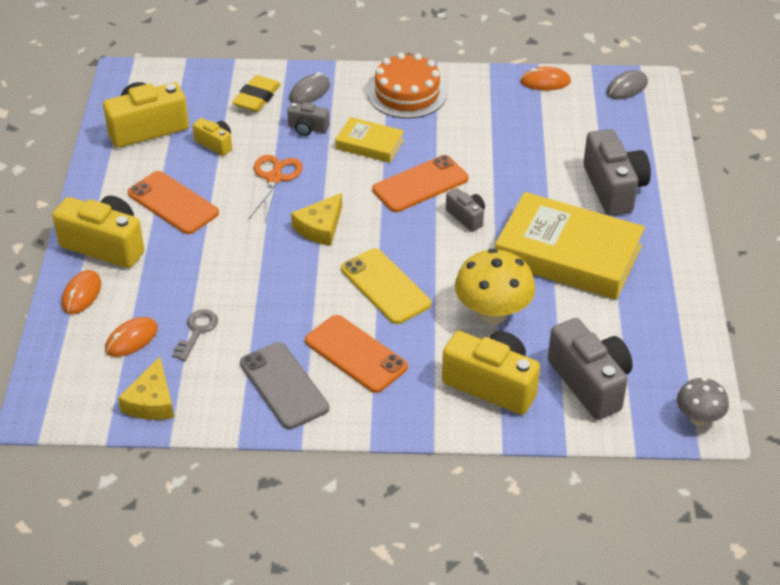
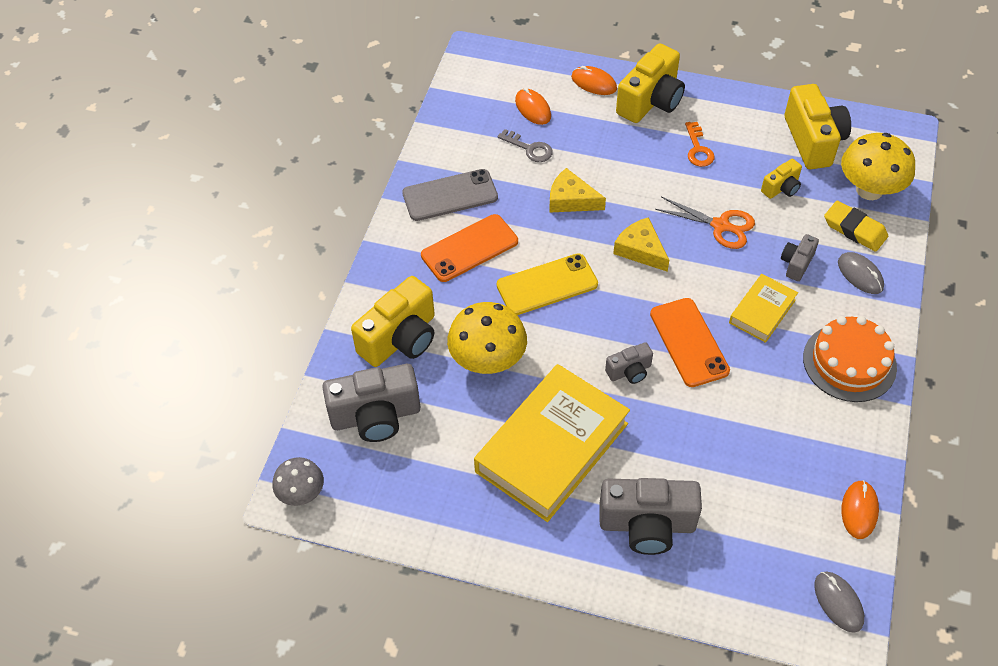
camera: 105 degrees right, 10 degrees up
(151, 401) = (462, 115): yellow cheese -> yellow cheese (571, 200)
(173, 203) = (698, 149): orange phone -> orange key
(205, 91) = (869, 190): none -> yellow mushroom

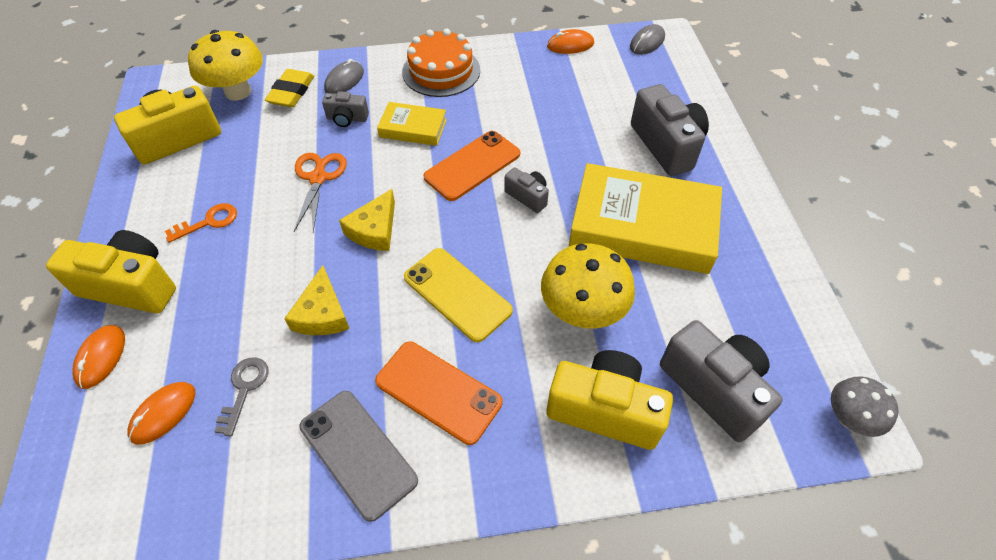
camera: 115 degrees left, 0 degrees up
(781, 188) = (252, 147): yellow camera -> none

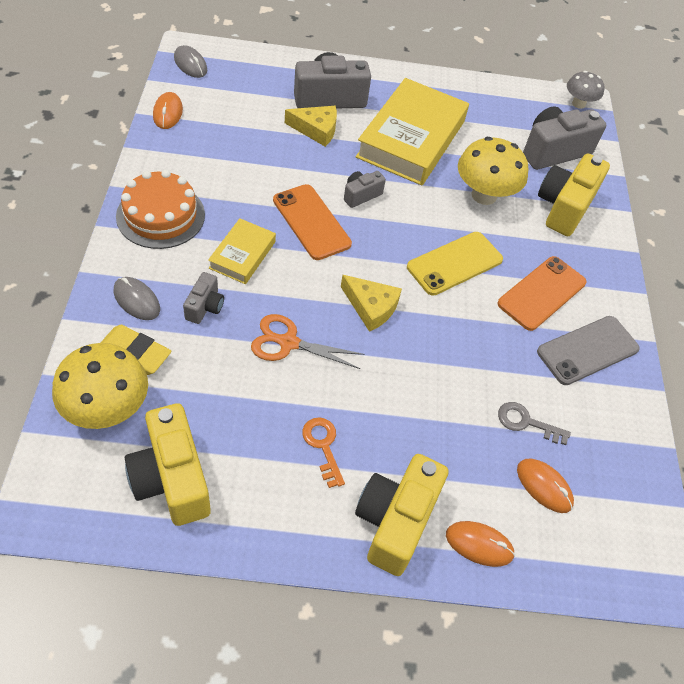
camera: 85 degrees left, 0 degrees up
(322, 313) = (458, 358): yellow cheese -> yellow cheese (316, 129)

